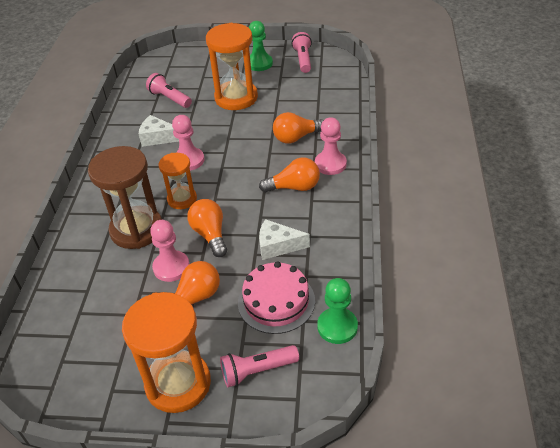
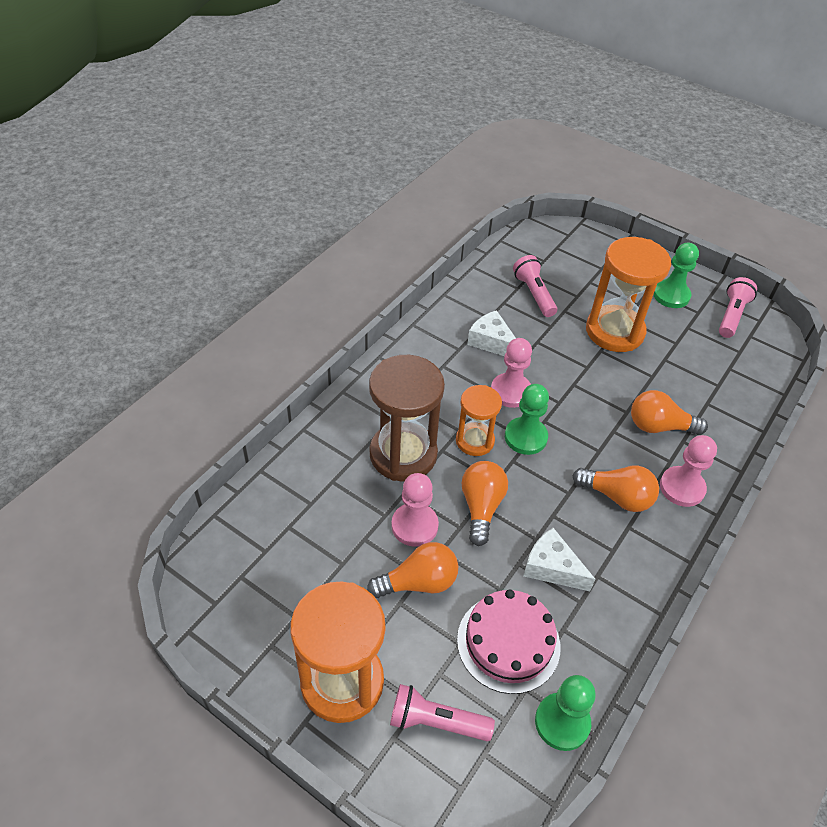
camera: 25 degrees right, 5 degrees up
(215, 181) = (525, 437): none -> green pawn

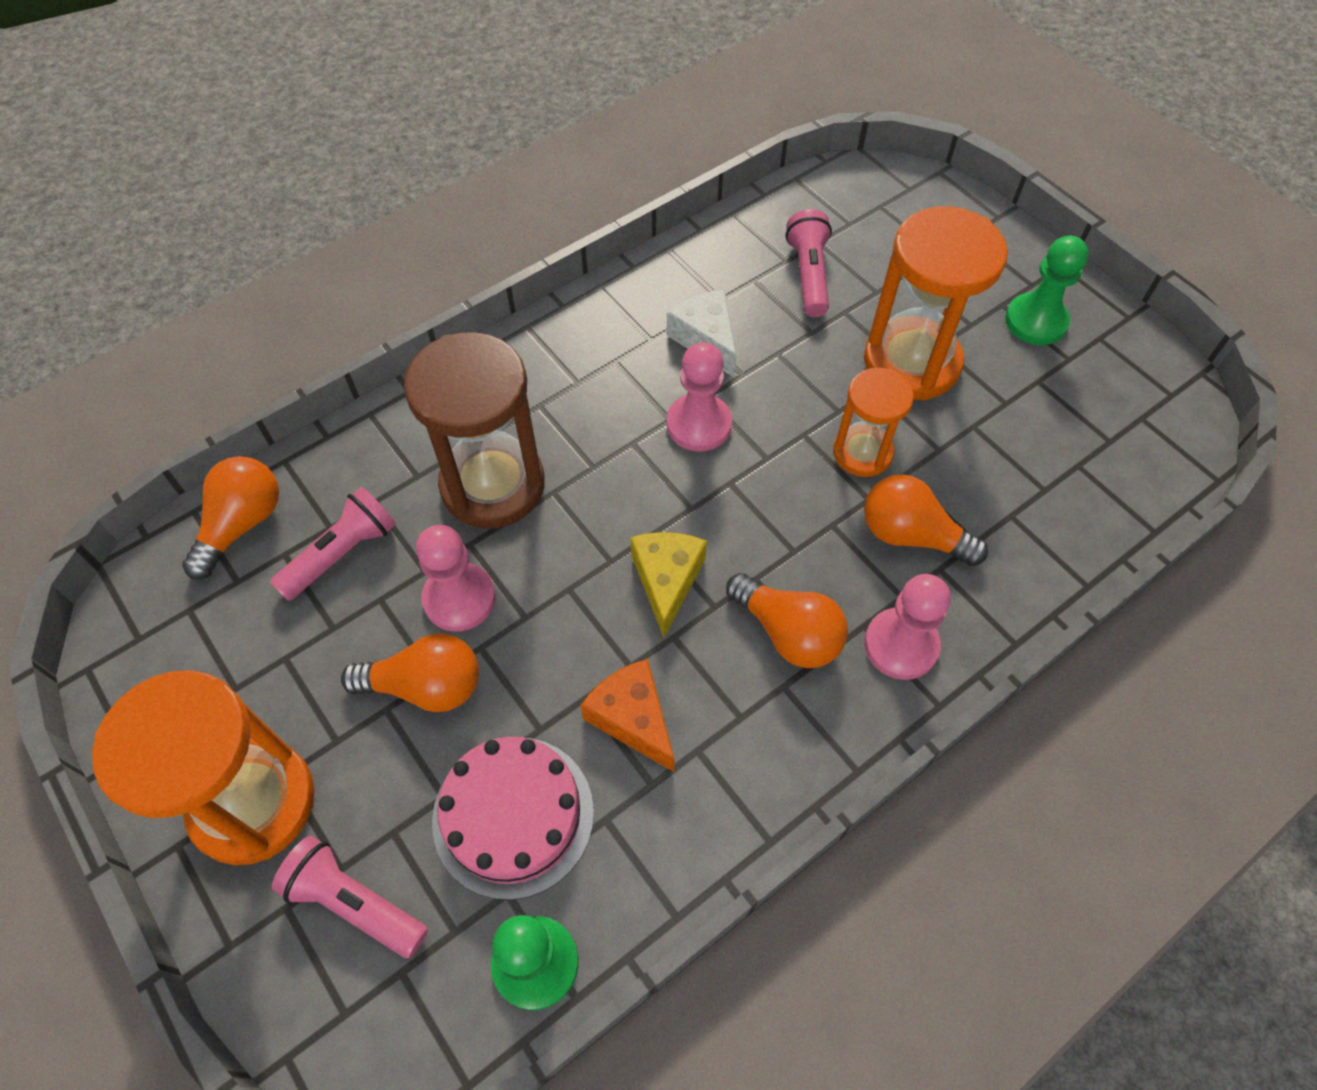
camera: 20 degrees right, 10 degrees up
(475, 441) = (608, 489): orange hourglass -> orange hourglass (862, 453)
(481, 507) = (570, 595): orange light bulb -> orange light bulb (242, 524)
(525, 437) = (688, 502): green pawn -> none
(534, 484) = (667, 580): none -> yellow cheese
(552, 567) = (632, 718): white cheese -> orange cheese
(731, 315) = (1125, 376): pink flashlight -> pink flashlight (342, 553)

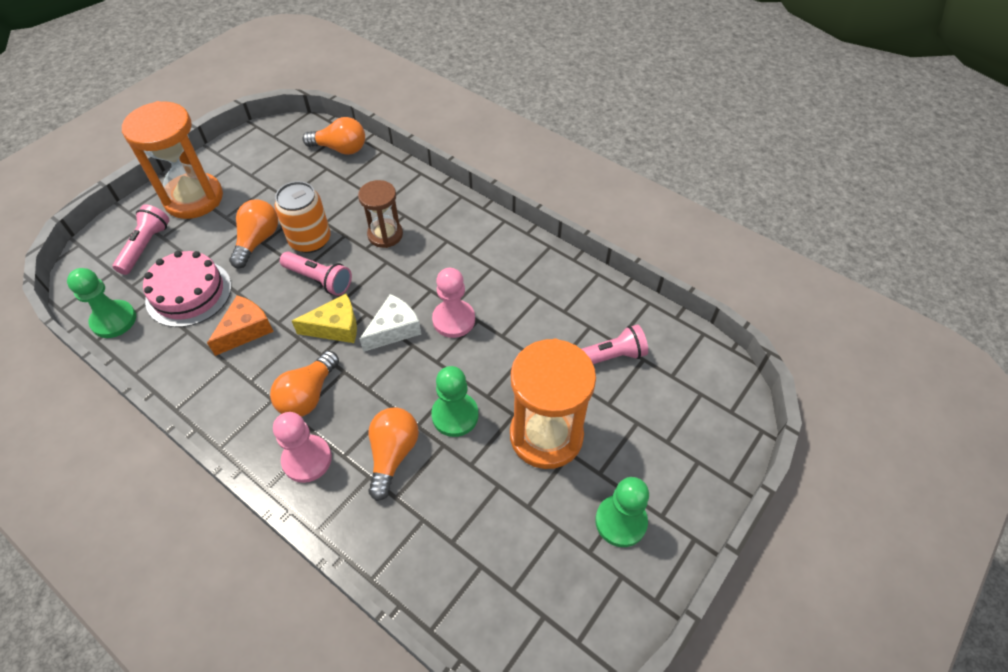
camera: 75 degrees right, 5 degrees down
(342, 553) = (330, 188): pink flashlight -> pink flashlight (319, 279)
(425, 686) = (257, 241): orange light bulb -> orange light bulb turned 150 degrees counterclockwise
(459, 598) = (310, 240): pink pawn -> orange can
(493, 485) = (385, 235): brown hourglass -> brown hourglass, size x0.58
(706, 339) = (525, 310): white cheese -> white cheese (394, 329)
(862, 453) = (455, 415): orange hourglass -> green pawn

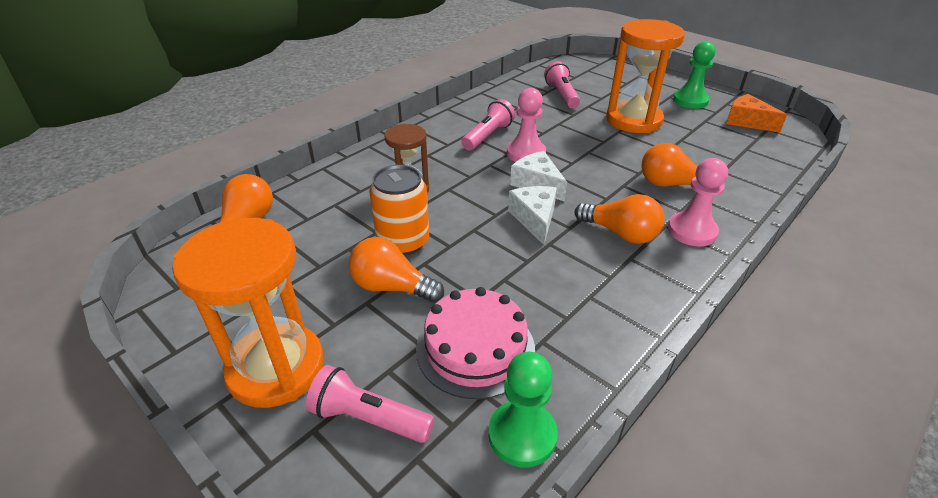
camera: 85 degrees left, 15 degrees down
(246, 330) = (539, 285): orange cheese -> orange cheese (747, 121)
(319, 279) = (467, 232): pink flashlight -> pink flashlight (488, 136)
(335, 327) = (534, 219): yellow cheese -> white cheese
(455, 415) = (625, 155): green pawn -> none

